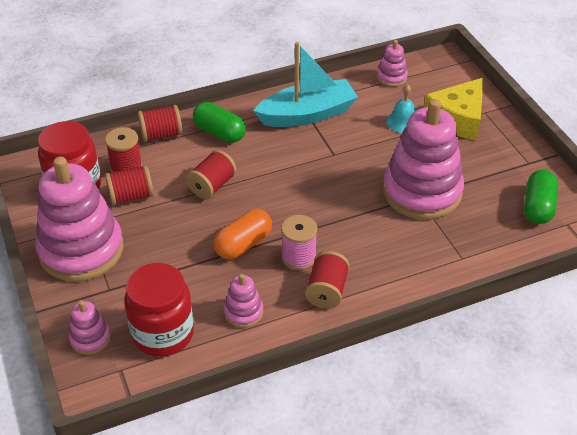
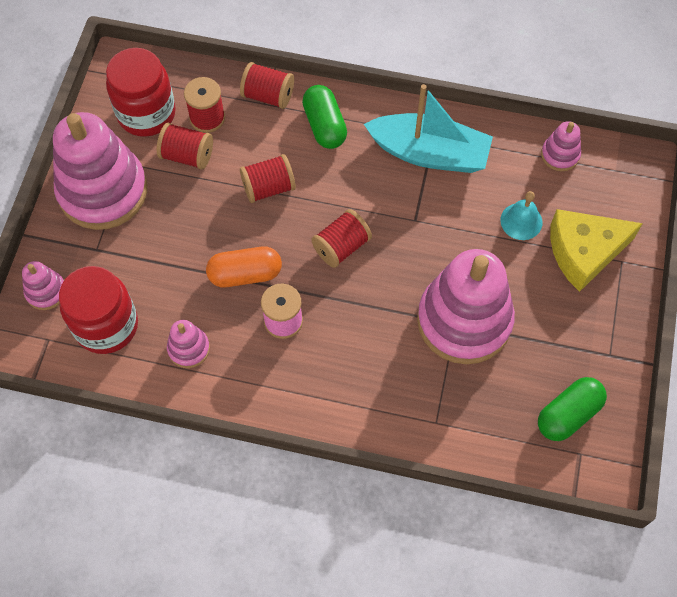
camera: 35 degrees right, 20 degrees up
(326, 291) = (278, 374): red spool -> red spool (341, 246)

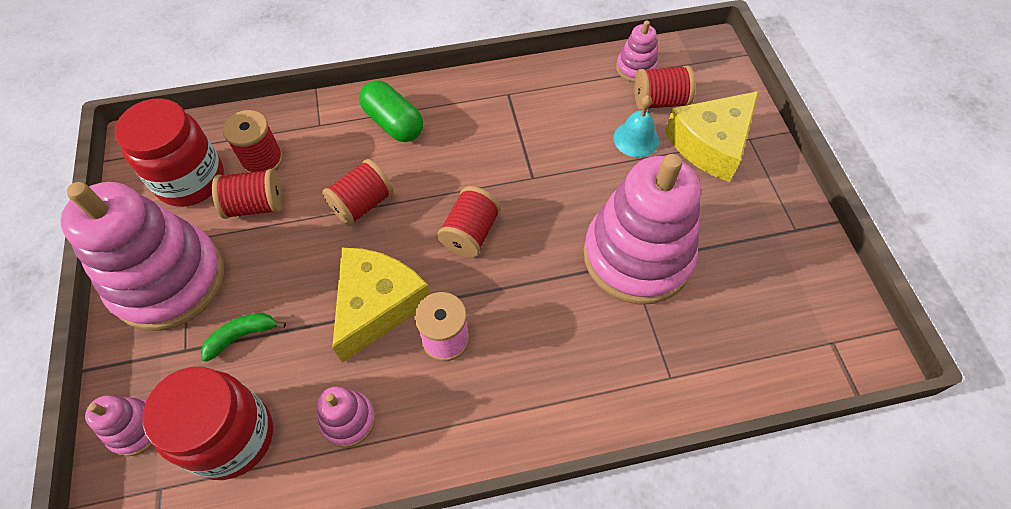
camera: 25 degrees left, 5 degrees down
(139, 256) = (242, 336): none -> green banana
(245, 274) = (377, 305): orange capsule -> yellow cheese
(268, 95) = (320, 116): red spool -> red spool (660, 101)
(429, 153) = (512, 111): turquoise boat -> none
(568, 414) = (796, 307): green capsule -> none

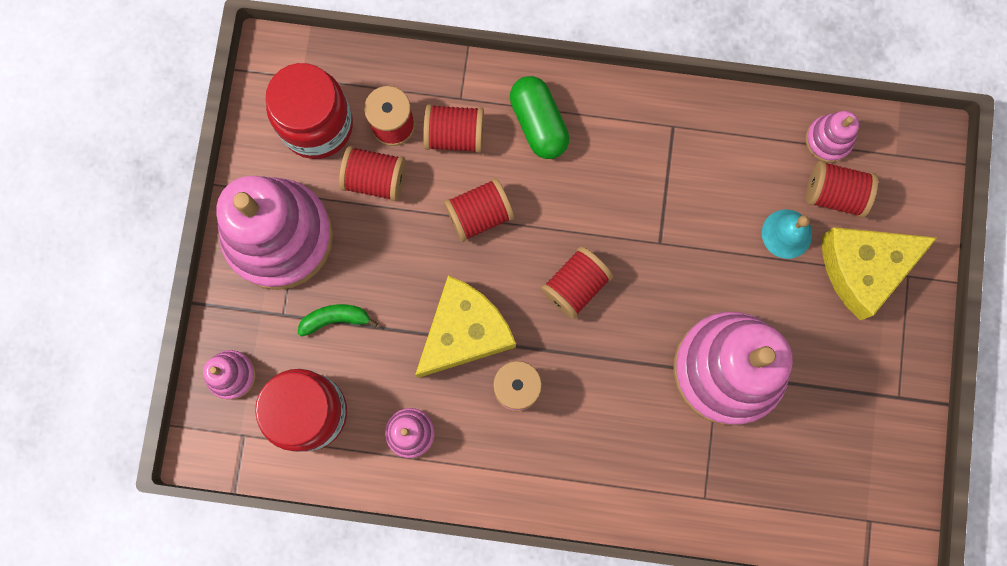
camera: 20 degrees right, 20 degrees up
(321, 152) = (454, 135): none -> red spool

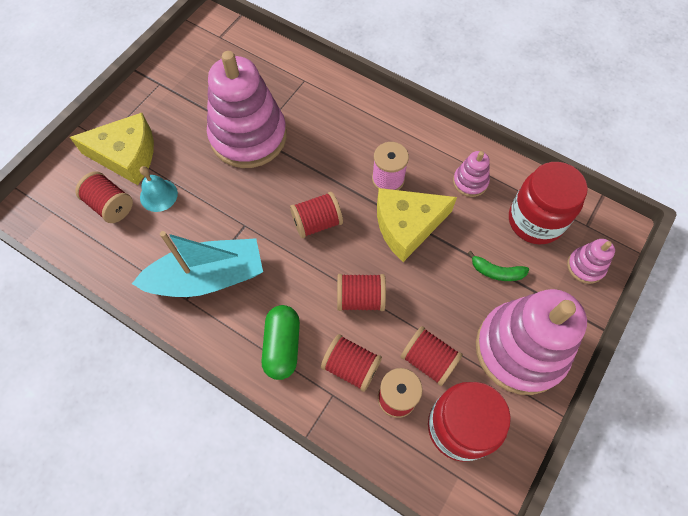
camera: 155 degrees left, 15 degrees down
(663, 160) = (208, 277): none -> turquoise boat
(828, 140) = (88, 241): pink stacking toy -> none

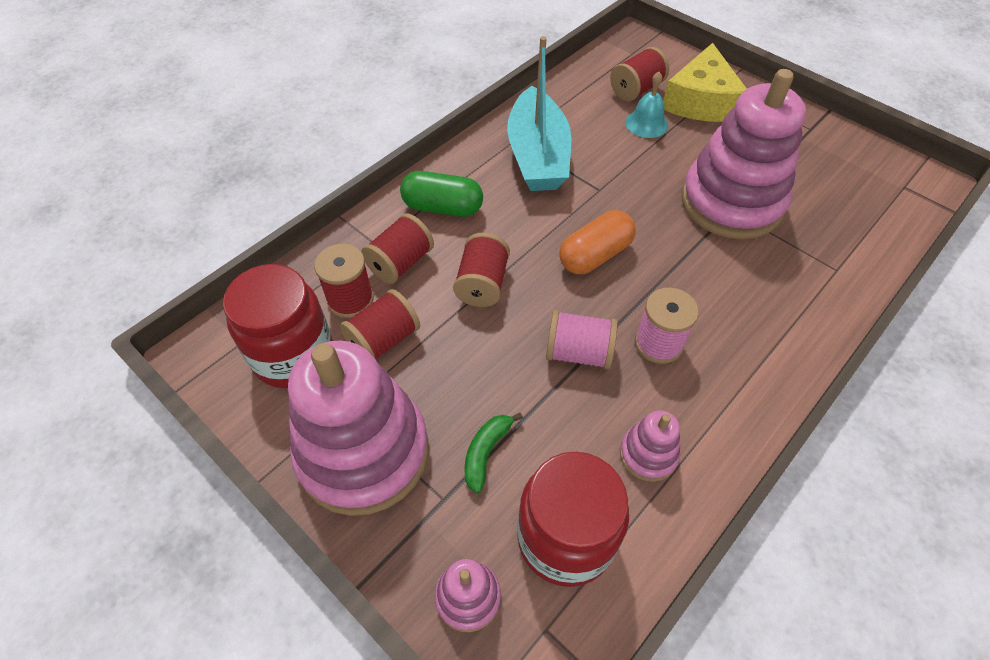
camera: 100 degrees right, 10 degrees down
(317, 223) = (595, 255): red spool -> orange capsule
(407, 226) = (578, 352): yellow cheese -> pink spool

